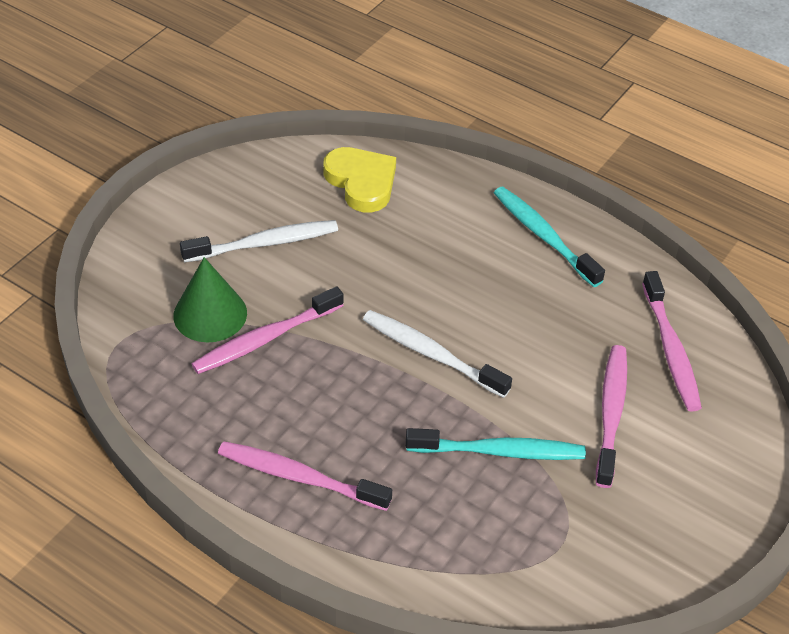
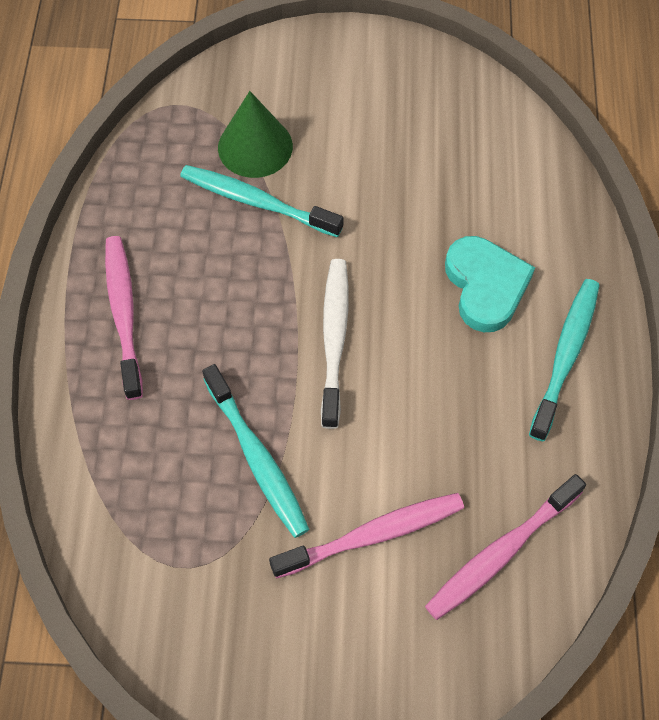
camera: 60 degrees right, 15 degrees up
(264, 243) = (367, 137): white toothbrush -> none
(265, 339) = (257, 202): pink toothbrush -> turquoise toothbrush
(361, 182) = (507, 165): yellow heart -> none
(454, 247) = (485, 286): none -> turquoise heart

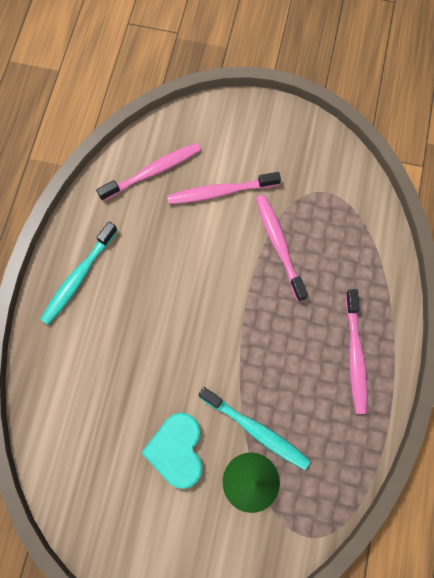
camera: 170 degrees left, 10 degrees up
(257, 458) = (279, 245): turquoise toothbrush -> pink toothbrush
(334, 339) = (220, 313): white toothbrush -> none
(485, 286) = (113, 334): turquoise heart -> turquoise heart (177, 450)

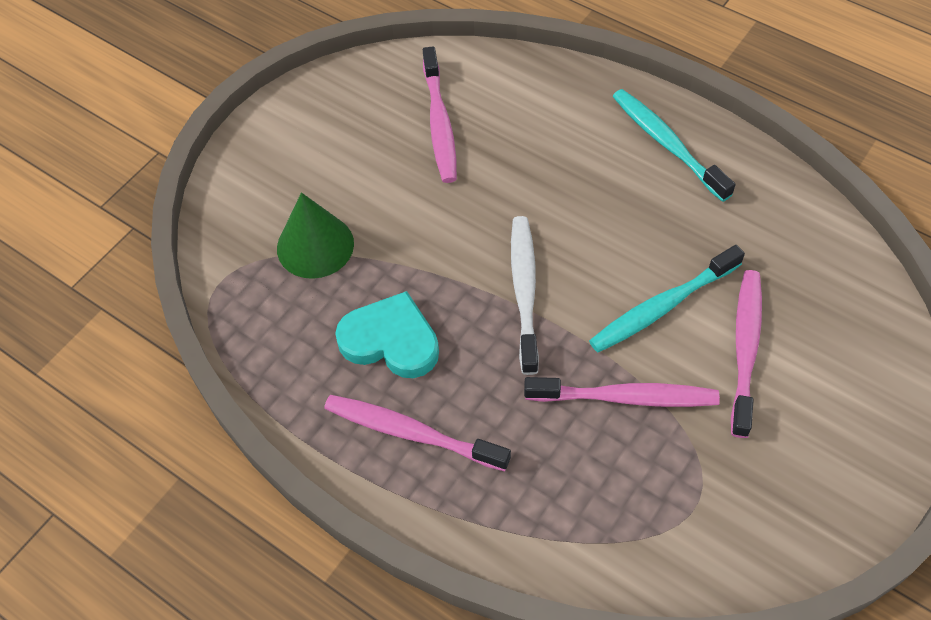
camera: 115 degrees right, 15 degrees down
(153, 171) = (808, 272): pink toothbrush -> pink toothbrush (439, 123)
(177, 450) = (394, 183): turquoise heart -> turquoise heart (391, 340)
(231, 327) = (524, 291): none -> white toothbrush
(256, 430) = (373, 273): turquoise toothbrush -> turquoise toothbrush (662, 306)

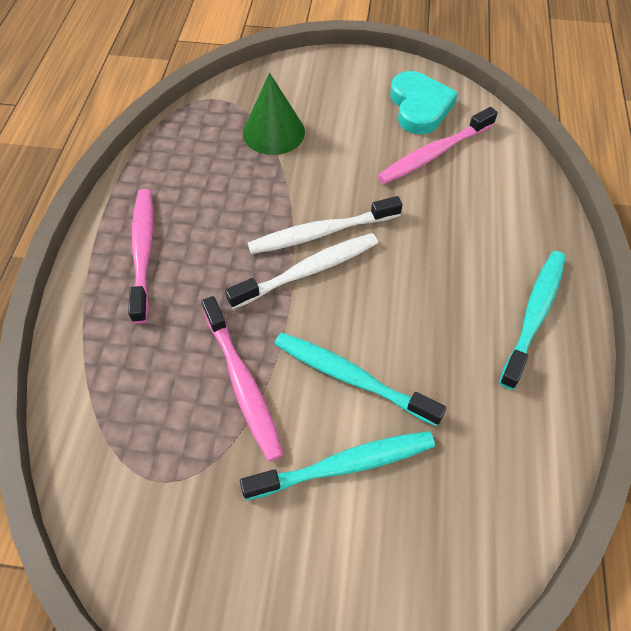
camera: 60 degrees right, 0 degrees up
(391, 340) = (216, 207): turquoise heart -> turquoise heart (419, 106)
(483, 260) = (321, 233): none -> white toothbrush
(745, 349) = (344, 465): pink toothbrush -> turquoise toothbrush

